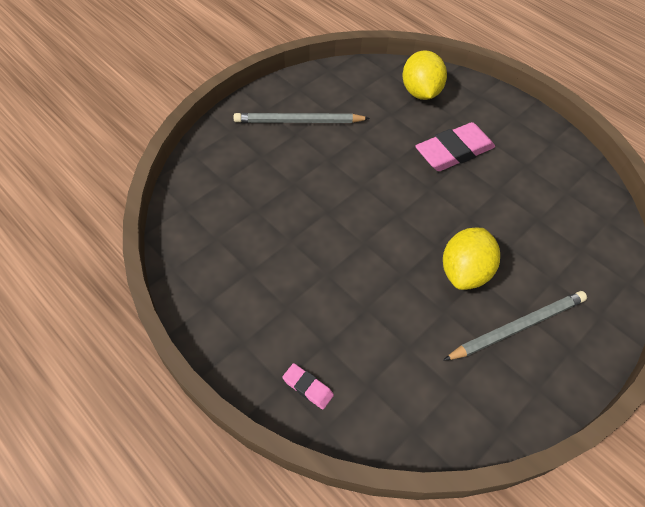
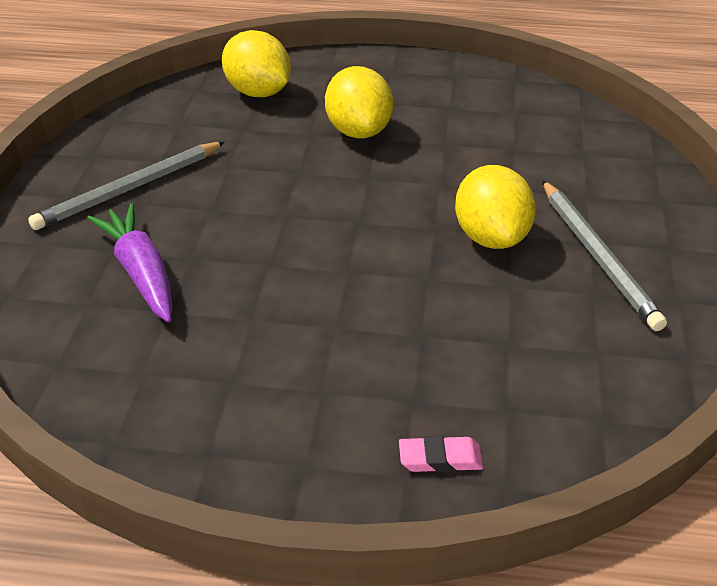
camera: 35 degrees left, 15 degrees down
(262, 177) = (141, 272): none -> purple carrot
(454, 151) = (358, 131): pink eraser -> yellow lemon
(517, 327) = (598, 256): grey pencil -> grey pencil turned 135 degrees clockwise

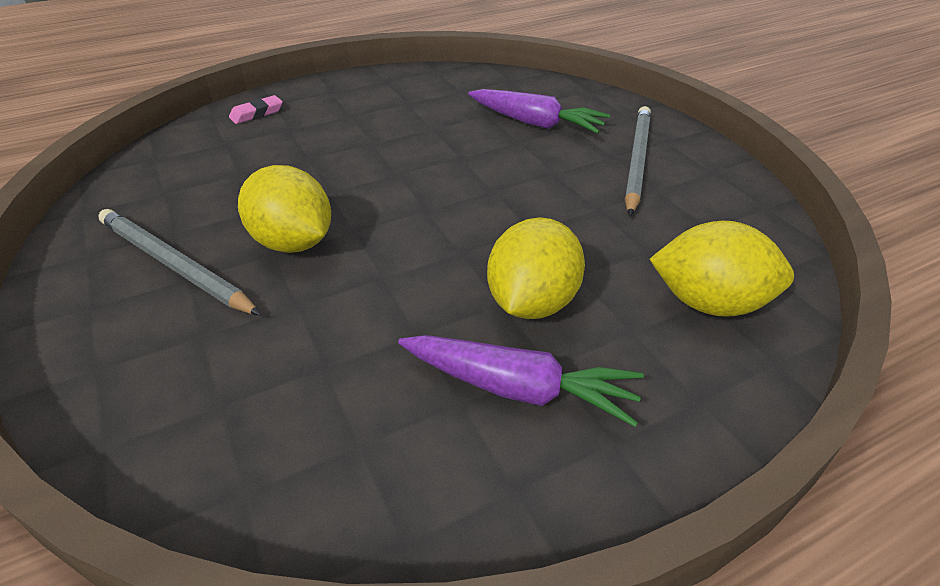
camera: 145 degrees right, 0 degrees up
(358, 131) = (532, 302): yellow lemon -> yellow lemon turned 75 degrees clockwise
(413, 101) = (519, 388): none -> purple carrot

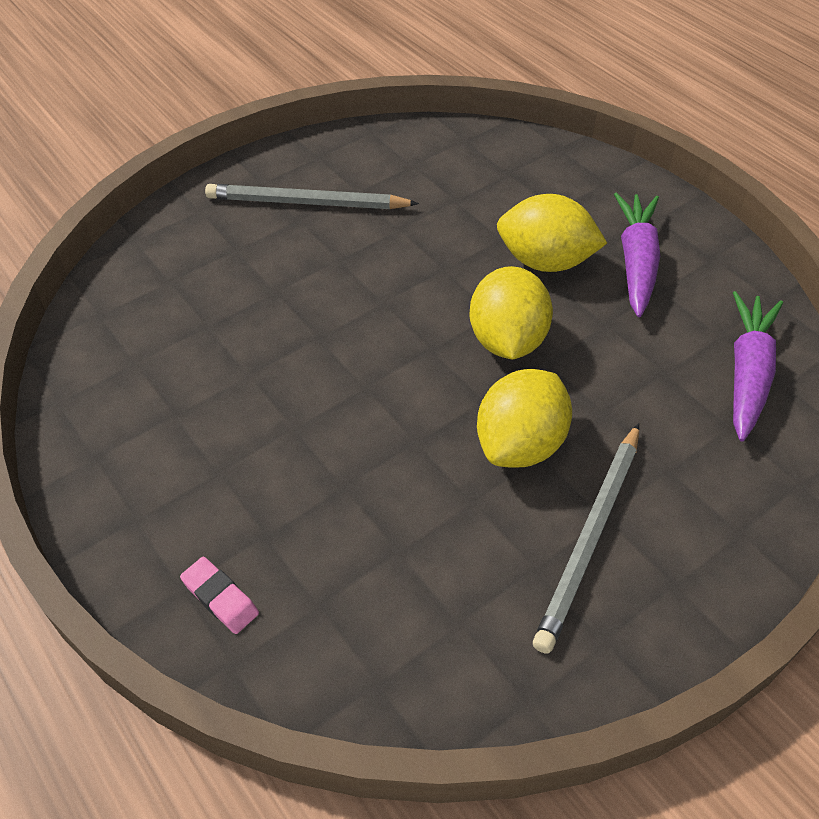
camera: 100 degrees left, 10 degrees up
(536, 123) = (229, 280): purple carrot -> purple carrot (747, 372)
(709, 303) = (511, 171): yellow lemon -> yellow lemon (507, 340)

